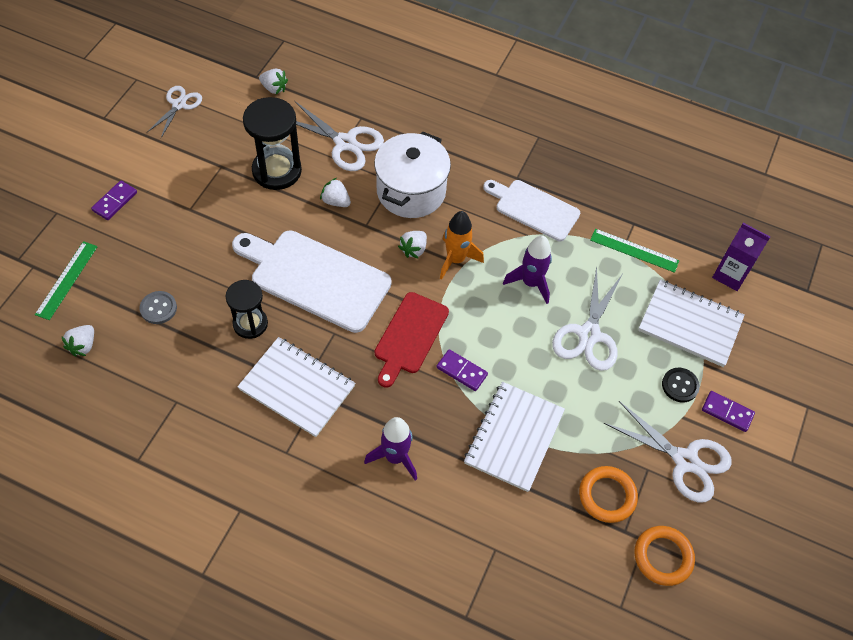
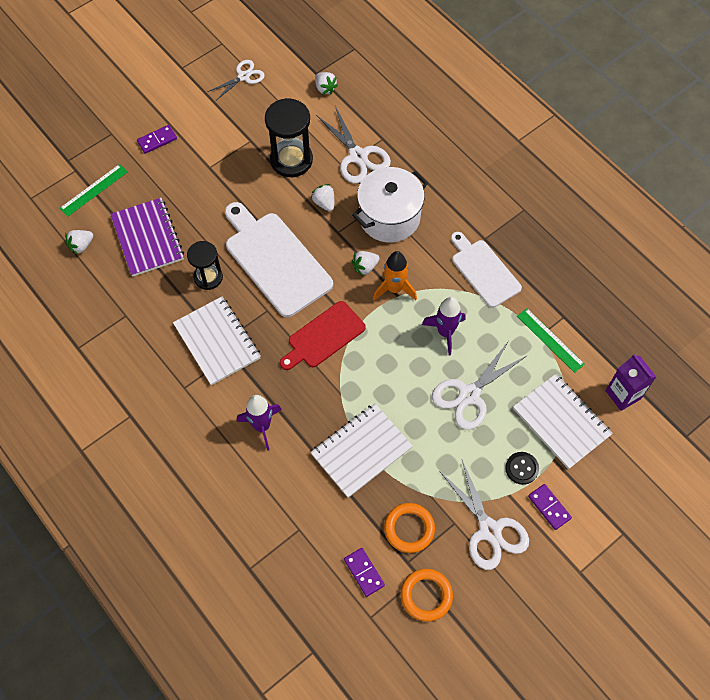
camera: 30 degrees right, 5 degrees up
(158, 308) = (148, 238): grey button -> purple notebook
(462, 371) = (349, 381): purple domino -> purple domino (364, 572)

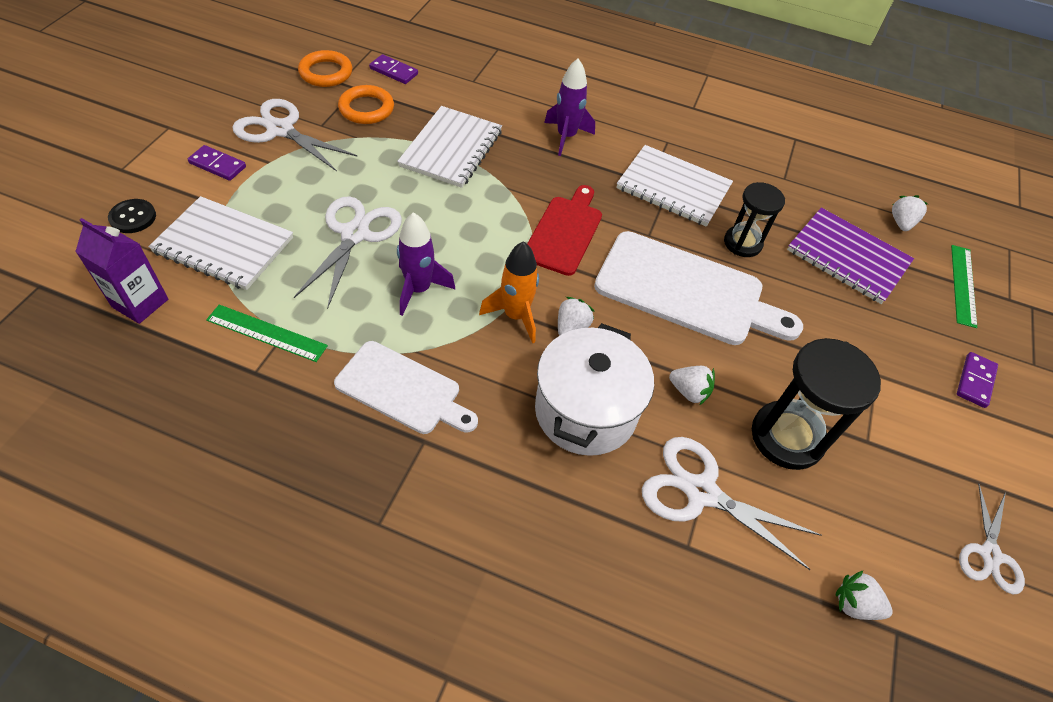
camera: 145 degrees right, 10 degrees down
(521, 468) = (261, 187): black button -> black button (133, 217)

